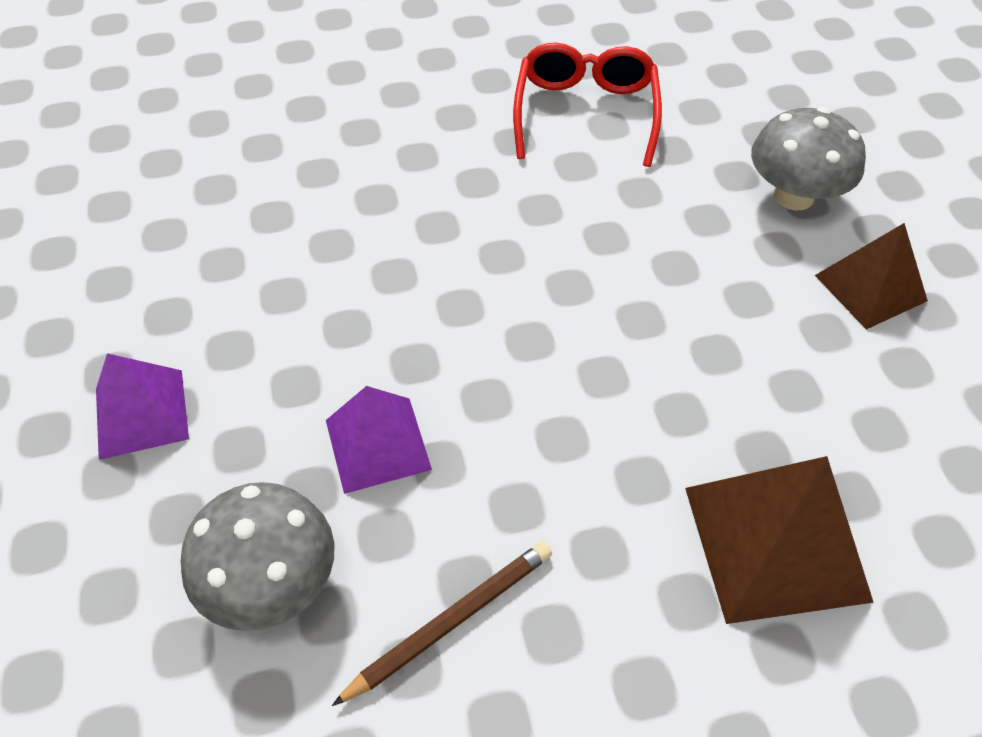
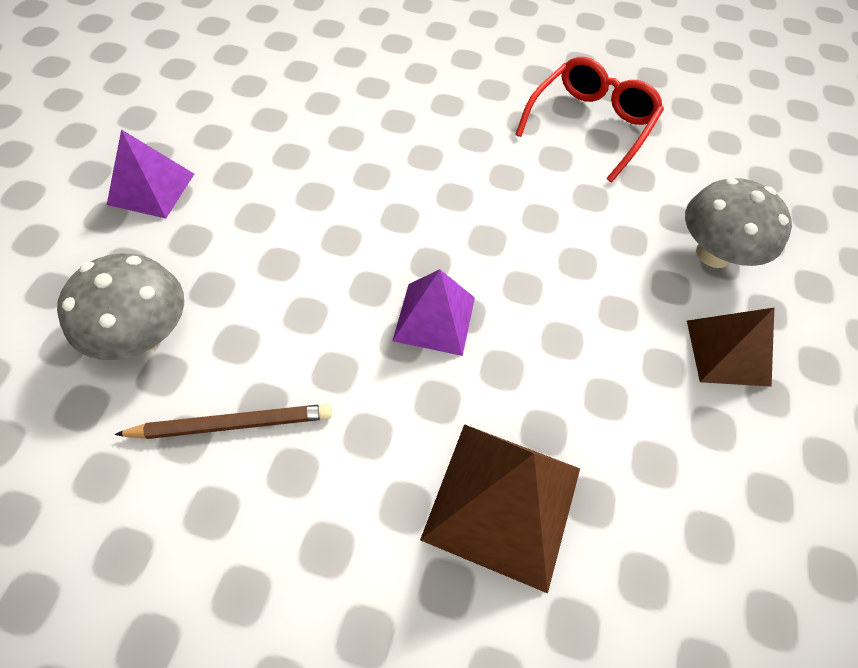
camera: 25 degrees right, 5 degrees up
(378, 444) = (276, 281): purple pyramid -> purple pyramid (434, 318)

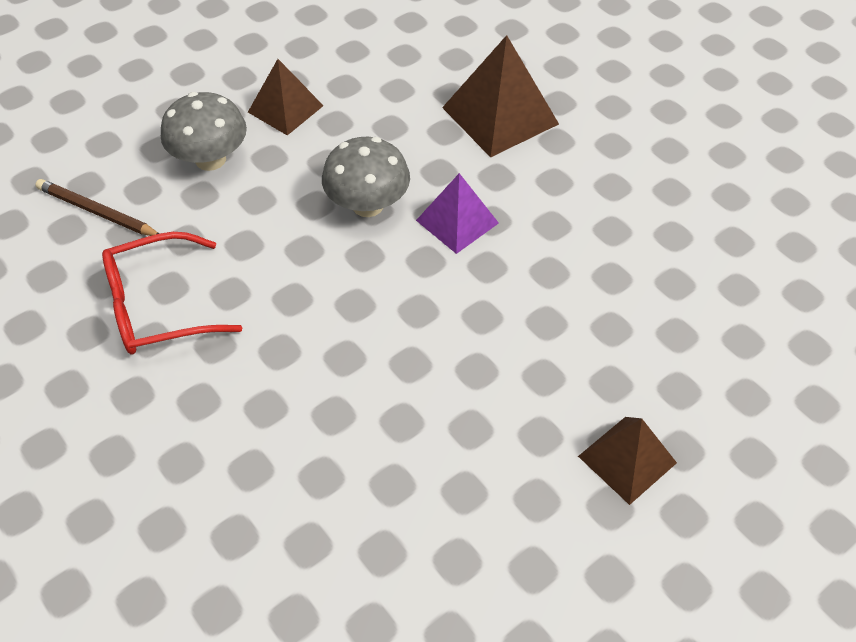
camera: 140 degrees left, 5 degrees down
(143, 335) = (679, 317): grey mushroom -> grey mushroom (367, 205)
(151, 188) = (627, 459): purple pyramid -> brown pyramid
(232, 424) = (638, 228): brown pencil -> brown pencil (97, 212)

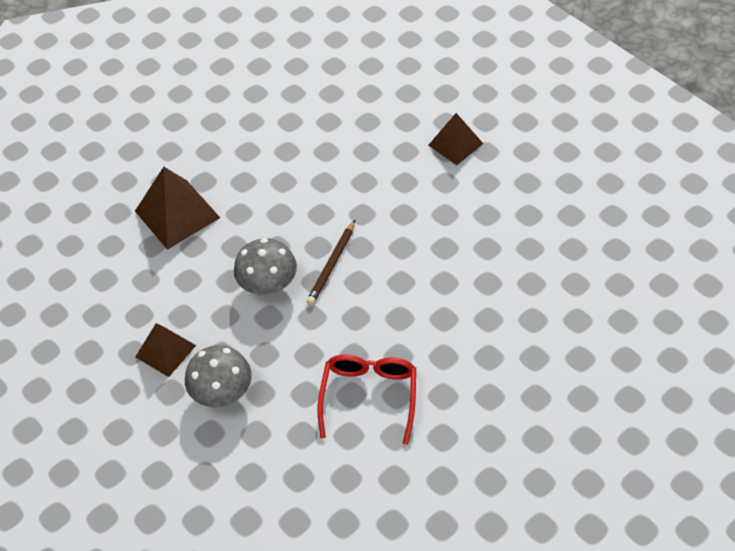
camera: 90 degrees left, 0 degrees up
(97, 212) = (280, 459): brown pencil -> brown pencil (332, 264)
(158, 307) = (369, 396): red glasses -> red glasses turned 150 degrees counterclockwise
(457, 221) = (282, 232): purple pyramid -> none

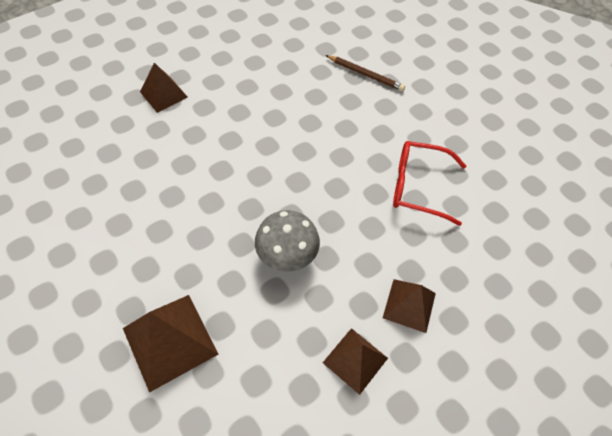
camera: 90 degrees left, 5 degrees up
(222, 393) = (409, 305): grey mushroom -> brown pyramid
(332, 264) = (274, 199): brown pencil -> brown pencil (365, 74)

